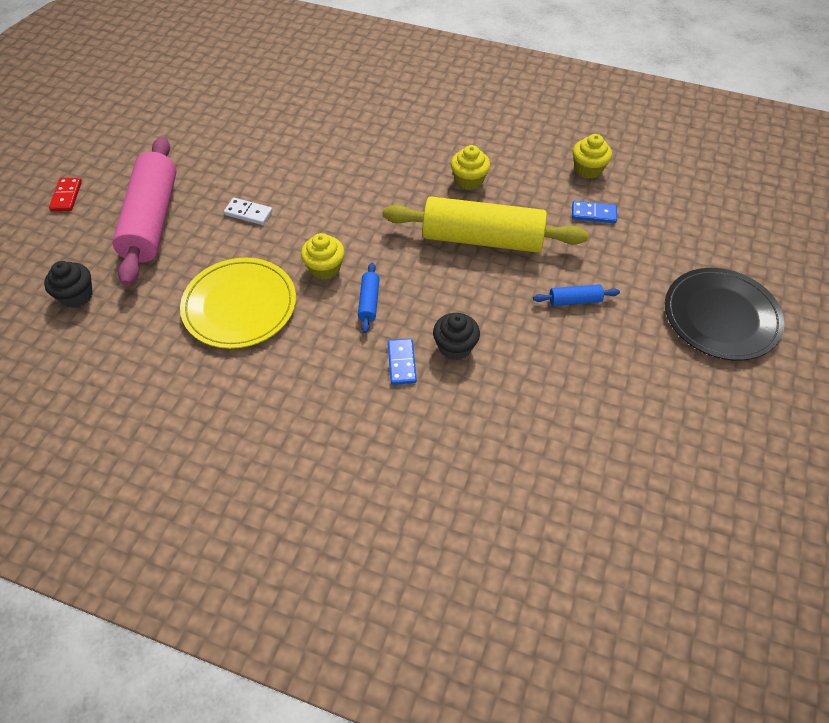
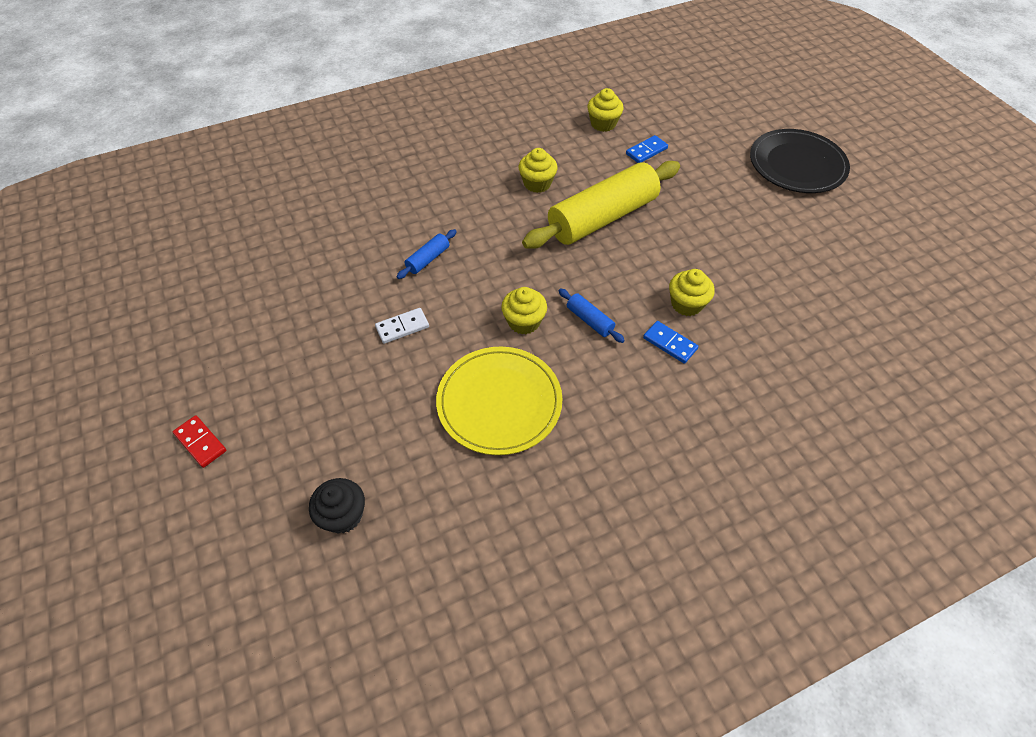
camera: 45 degrees left, 0 degrees up
(151, 220) = (322, 398): pink rolling pin -> none
(455, 347) = (686, 304): black cupcake -> yellow cupcake
(574, 300) = (712, 216): blue rolling pin -> blue rolling pin (428, 259)

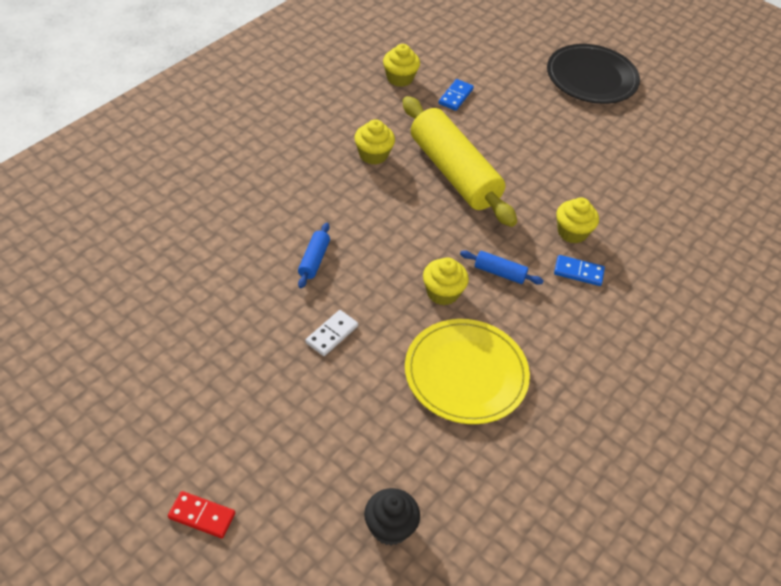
camera: 30 degrees left, 5 degrees down
(602, 218) = (454, 172): yellow rolling pin -> yellow rolling pin turned 60 degrees counterclockwise

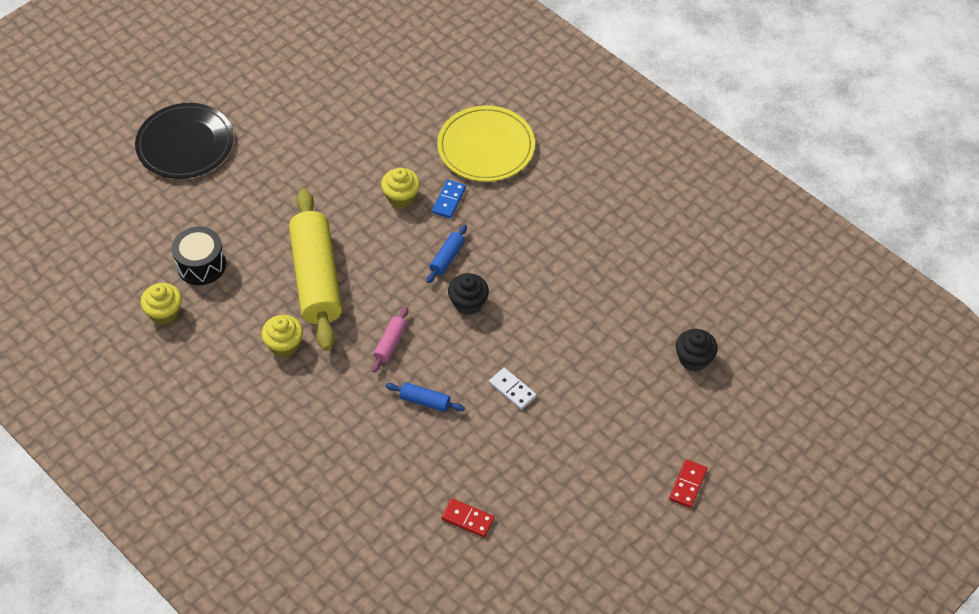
camera: 80 degrees left, 5 degrees up
(171, 299) = (467, 519): none -> red domino
(382, 231) = (390, 343): none -> pink rolling pin
(442, 293) = (468, 303): yellow cupcake -> black cupcake
(454, 172) = (316, 278): yellow rolling pin -> yellow rolling pin turned 75 degrees counterclockwise
(455, 96) = (201, 265): blue domino -> black drum
(466, 374) = (555, 295): yellow plate -> yellow plate (486, 147)

